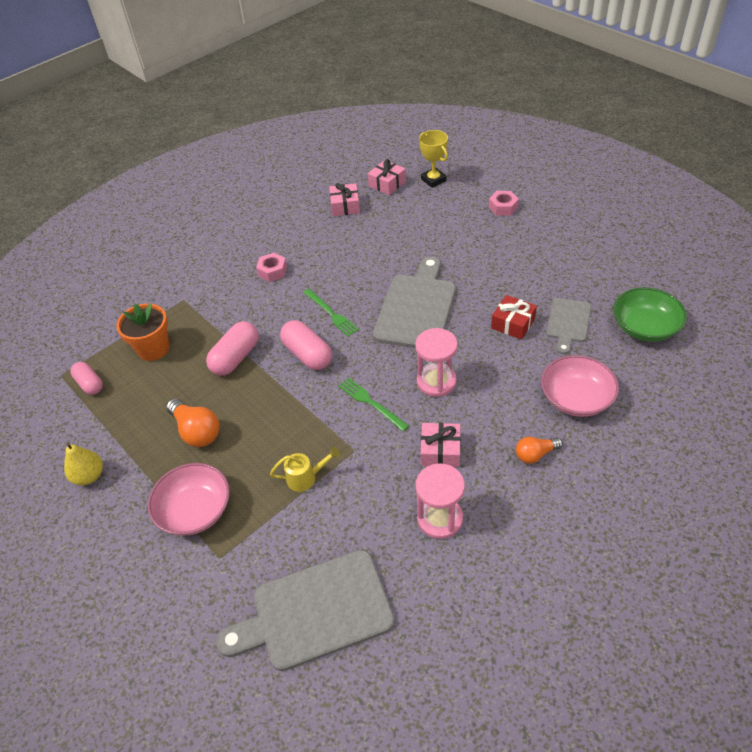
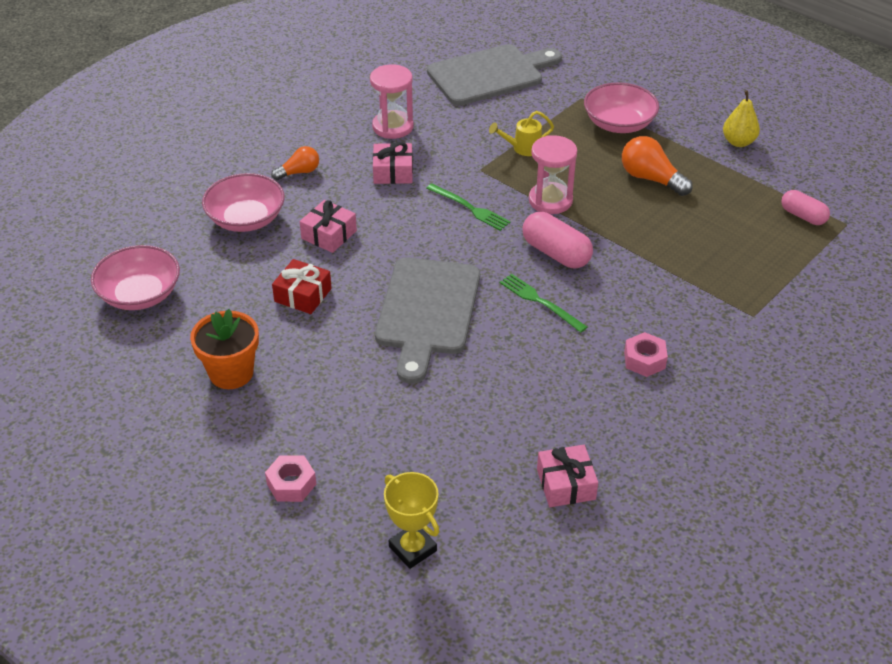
camera: 170 degrees right, 5 degrees down
(153, 349) = (753, 254): orange flower pot -> orange flower pot (231, 373)
(236, 358) = (643, 247): pink capsule -> none
(387, 184) = (499, 538): pink gift -> pink gift (329, 235)
(436, 381) = (399, 230): pink hourglass -> pink hourglass (550, 200)
(568, 323) = (233, 297): grey cutting board -> none
(644, 327) = (140, 294): green bowl -> pink bowl

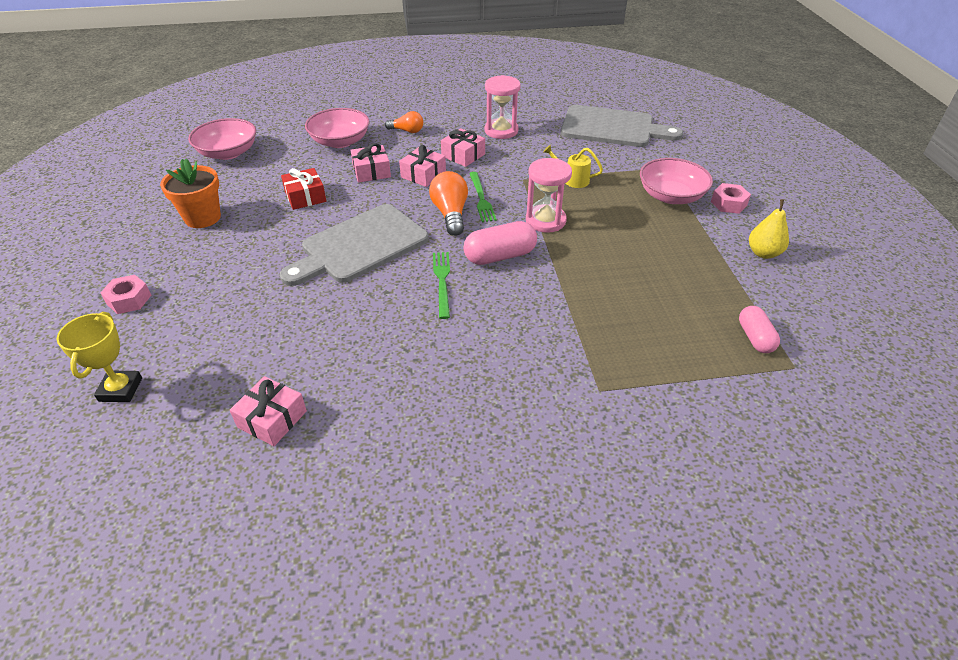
camera: 40 degrees right, 0 degrees up
(384, 212) = (423, 175): none -> pink gift
(556, 253) = (500, 256): pink capsule -> pink capsule turned 75 degrees clockwise
(644, 360) = (459, 367): pink nut -> pink nut (728, 203)
(651, 179) = (647, 243): orange light bulb -> orange light bulb (450, 214)

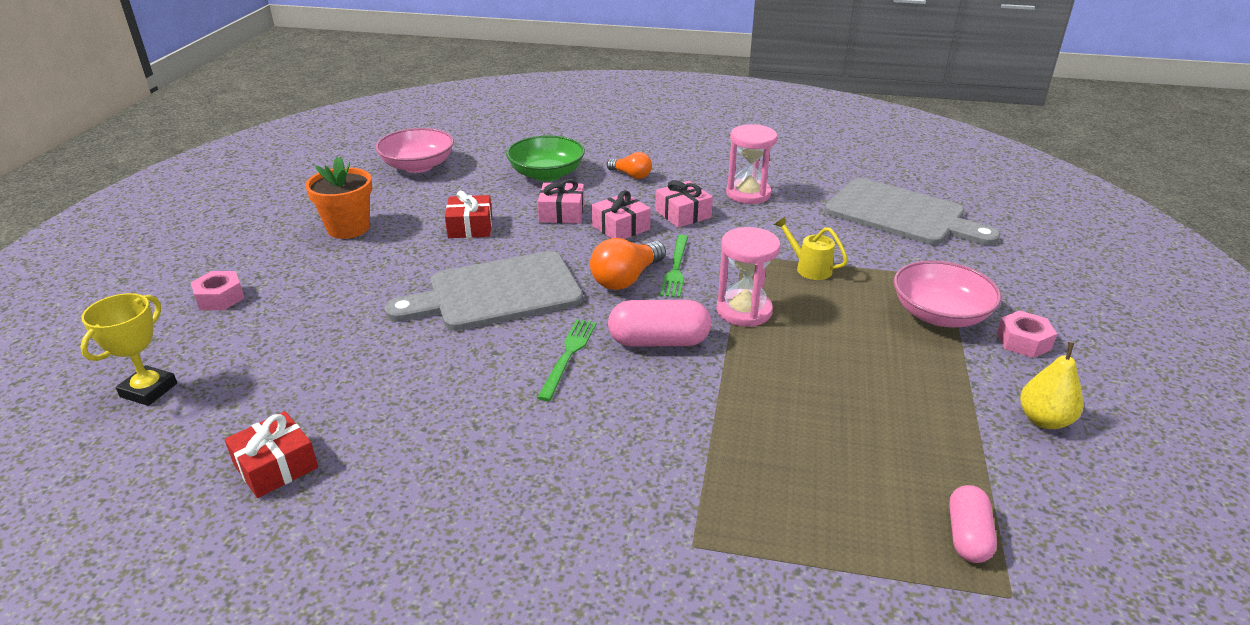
camera: 20 degrees right, 10 degrees down
(272, 419) = (276, 466): pink gift -> red gift
(340, 141) = (546, 174): pink bowl -> green bowl
(450, 214) = (626, 279): orange light bulb -> orange light bulb turned 150 degrees counterclockwise

